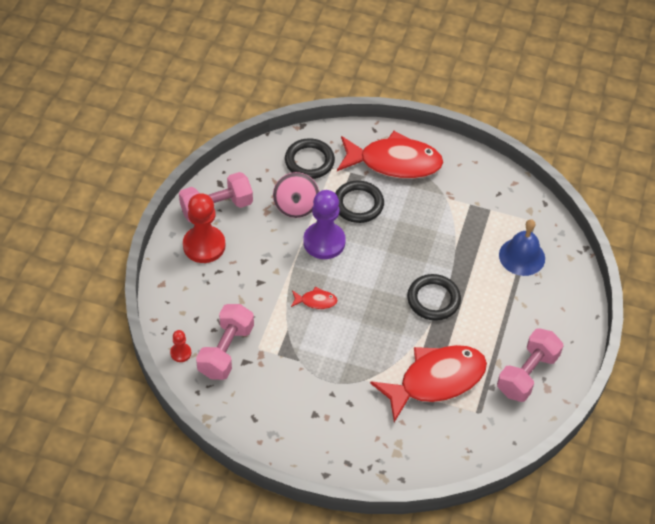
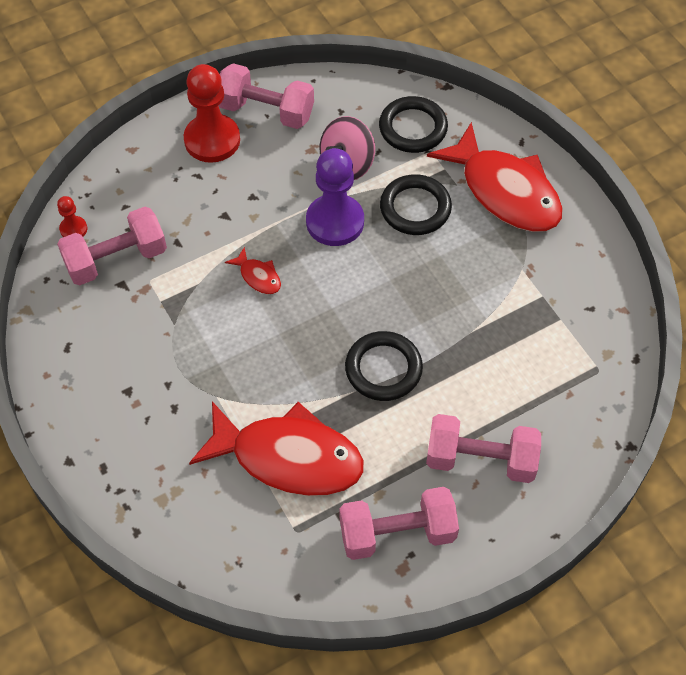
camera: 45 degrees right, 5 degrees up
(522, 256) = (539, 398): blue bell -> none
(527, 307) = (480, 459): none -> pink dumbbell

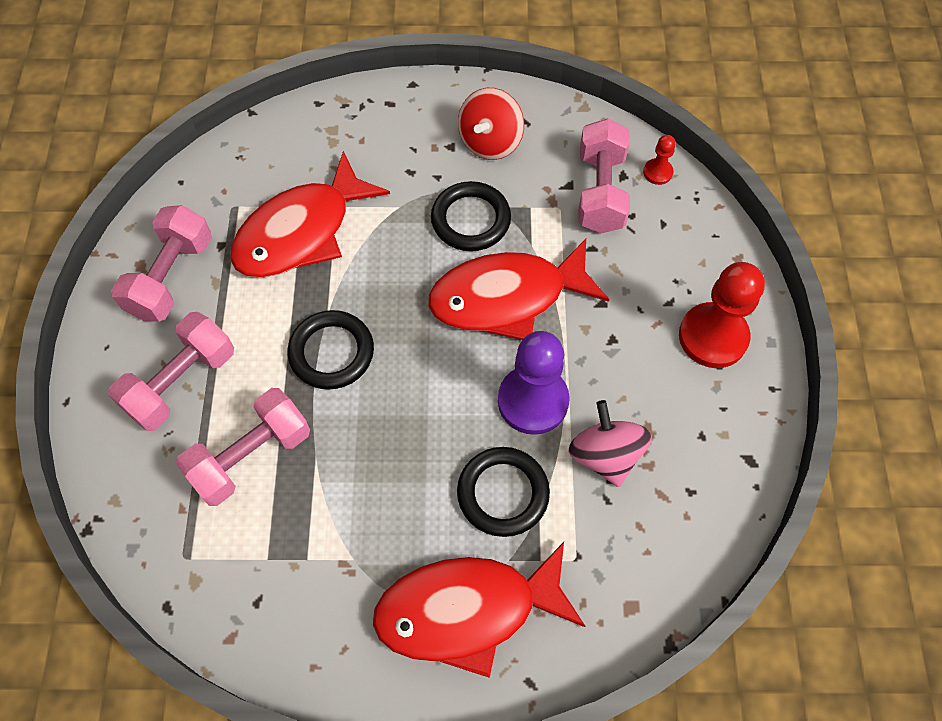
camera: 120 degrees right, 5 degrees up
(106, 362) = (490, 142): none -> red spinning top
(258, 276) = (507, 297): red fish -> red fish, size x2.44
(266, 111) = (730, 410): pink dumbbell -> pink dumbbell (251, 456)
(413, 128) = (621, 560): black ring -> black ring (471, 220)

